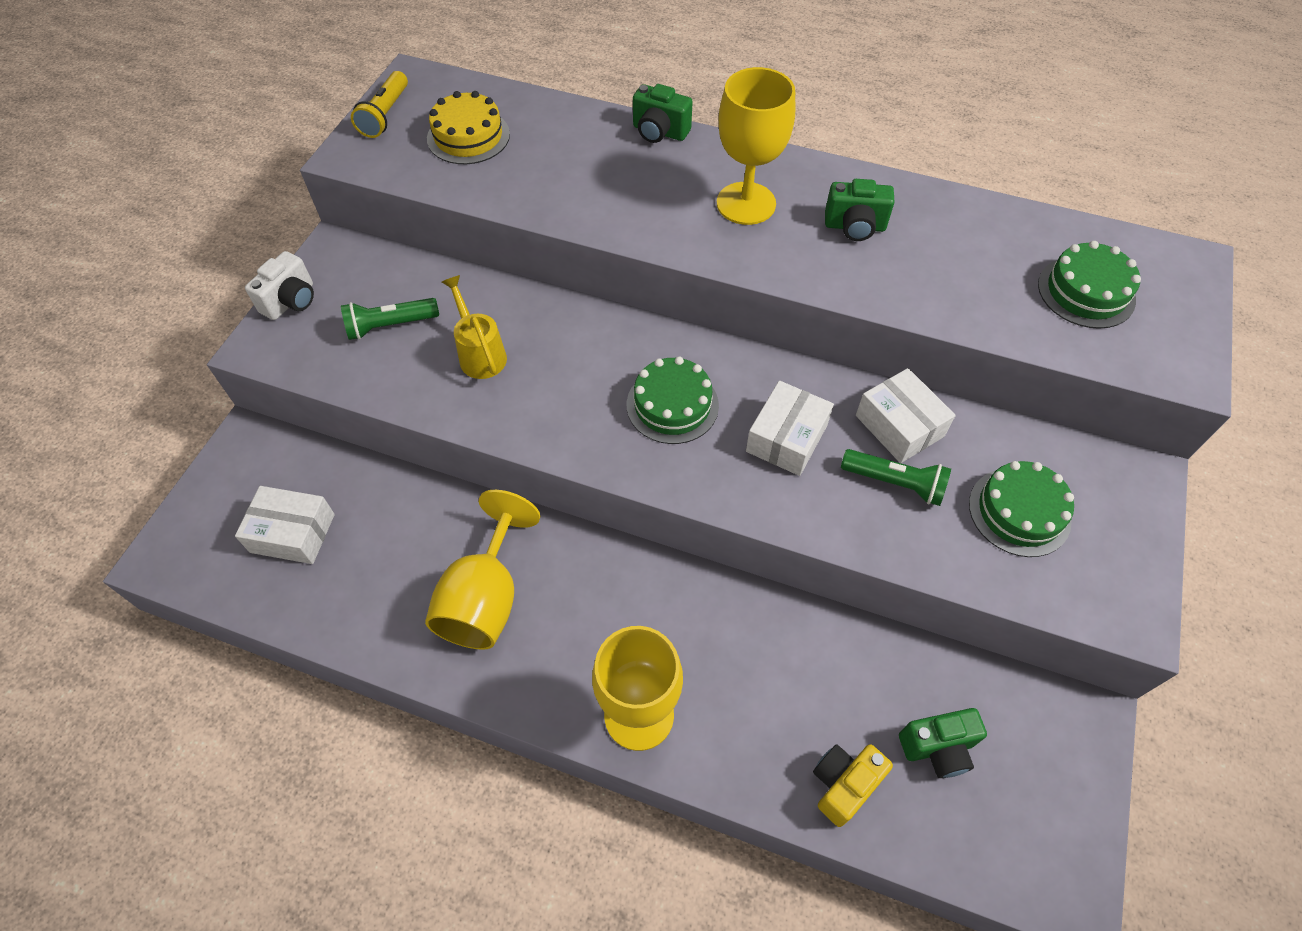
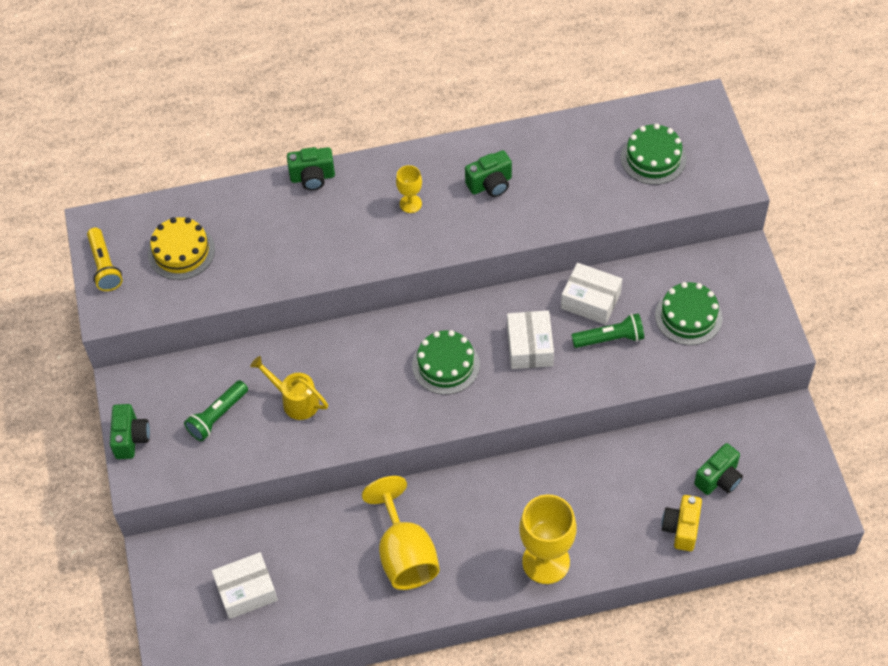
camera: 30 degrees left, 0 degrees up
(291, 301) = (131, 438): white camera -> green camera
(746, 203) = (410, 204): yellow goblet -> yellow goblet, size x0.50

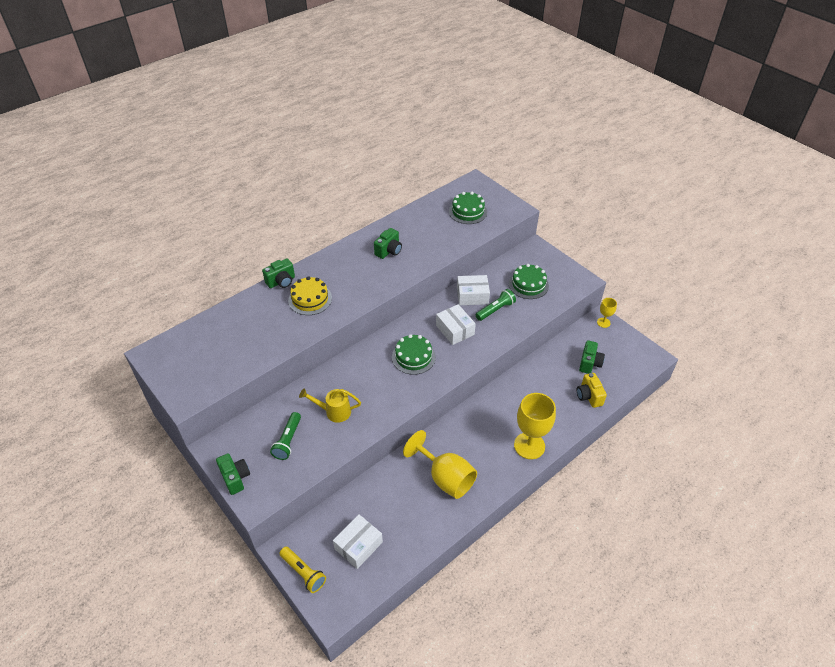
camera: 30 degrees left, 10 degrees down
(104, 266) = (169, 375): yellow flashlight -> yellow flashlight (303, 572)
(181, 251) = (218, 348): yellow cake -> yellow cake (310, 299)
(410, 204) = (349, 275): yellow goblet -> yellow goblet (603, 322)

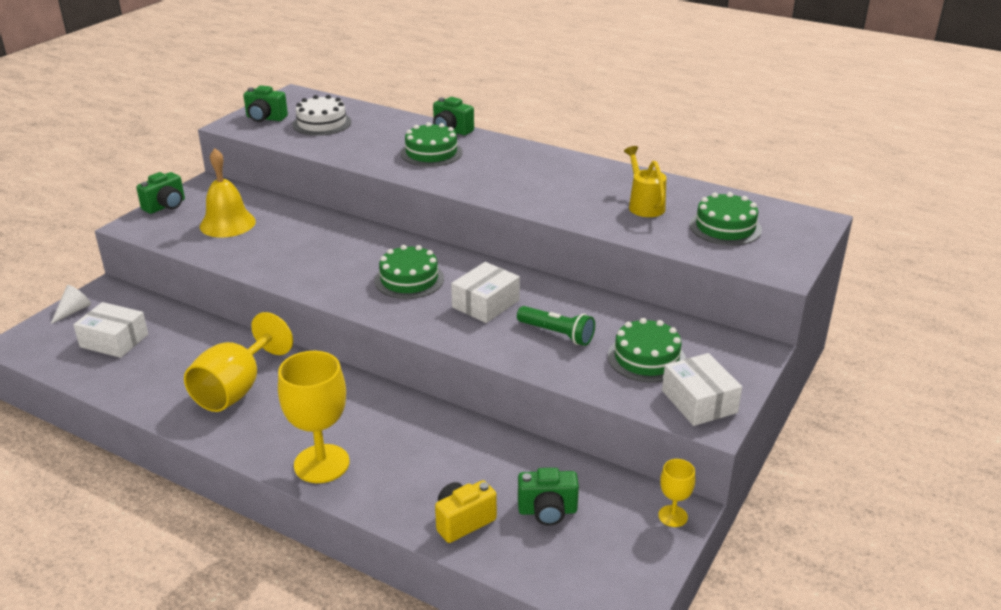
camera: 70 degrees right, 15 degrees down
(221, 346) = (322, 123): none -> white cake
(288, 441) = (227, 223): green flashlight -> yellow bell
(303, 572) = (73, 311): yellow flashlight -> white cone
(310, 299) = (431, 153): yellow cake -> green cake
(334, 412) = (283, 242): yellow watering can -> yellow watering can (644, 205)
(389, 251) = (568, 183): green camera -> green camera (265, 118)
(472, 295) = (574, 306): white box -> white box (699, 401)

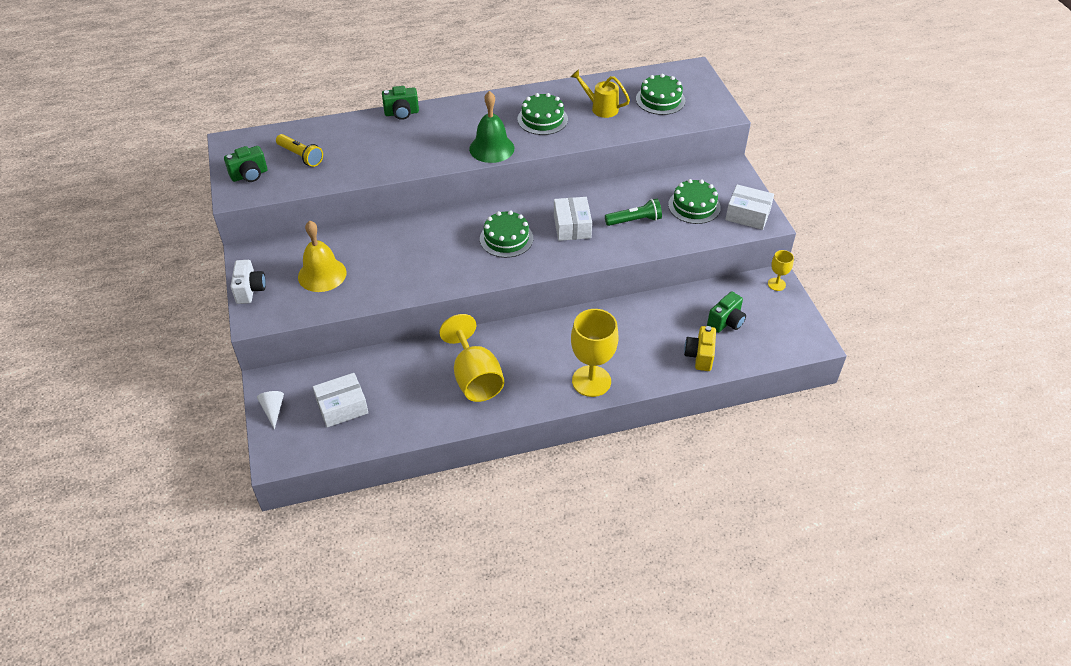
camera: 45 degrees left, 15 degrees up
(166, 206) = (250, 290): green camera -> white camera
(322, 123) = (301, 156): white cake -> yellow flashlight
(431, 153) = (419, 139): green cake -> green cake (542, 119)
(478, 186) = (491, 148): none -> green bell

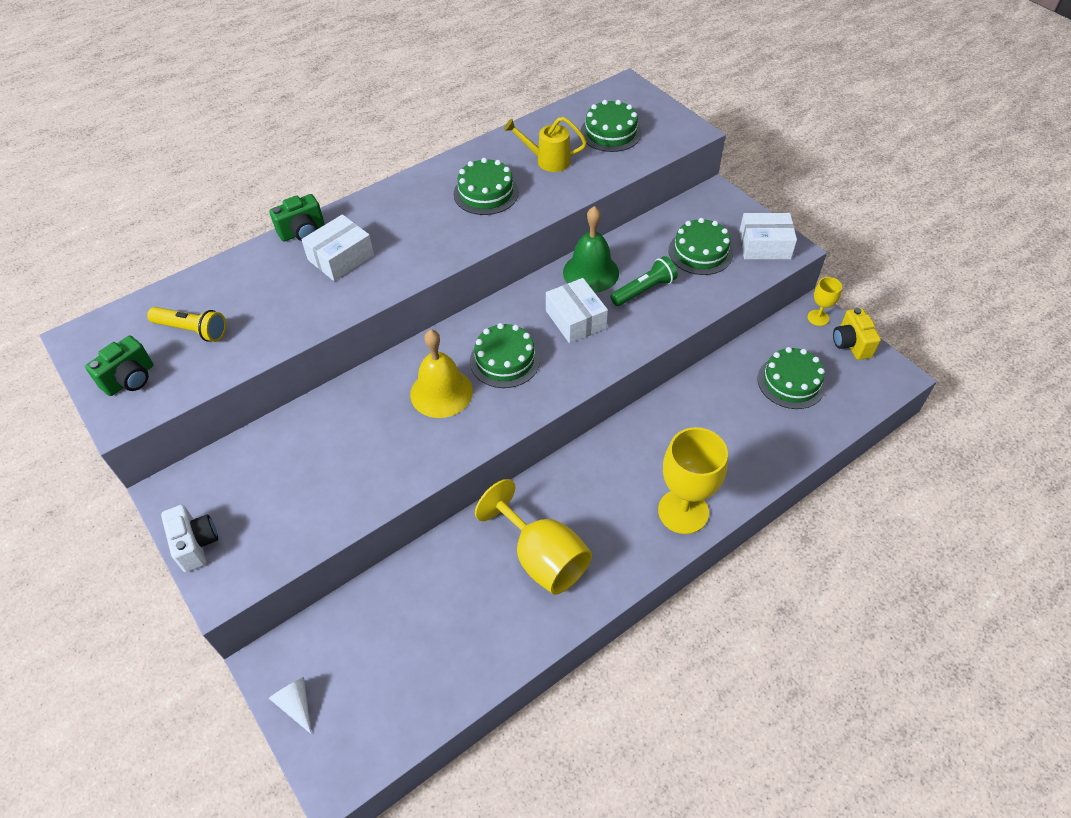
camera: 20 degrees left, 5 degrees up
(322, 274) = (288, 487): yellow bell -> yellow bell (441, 392)
(342, 407) = (389, 663): white box -> white box (341, 257)
(491, 148) = (443, 248): green bell -> green bell (591, 272)
(700, 356) = (786, 435): yellow camera -> yellow camera (851, 344)
(726, 322) = (791, 382): green camera -> green cake

